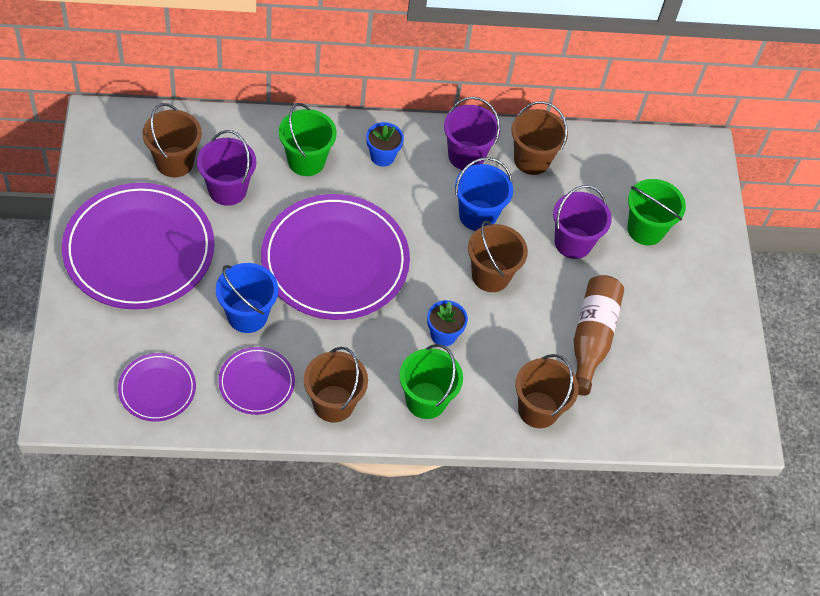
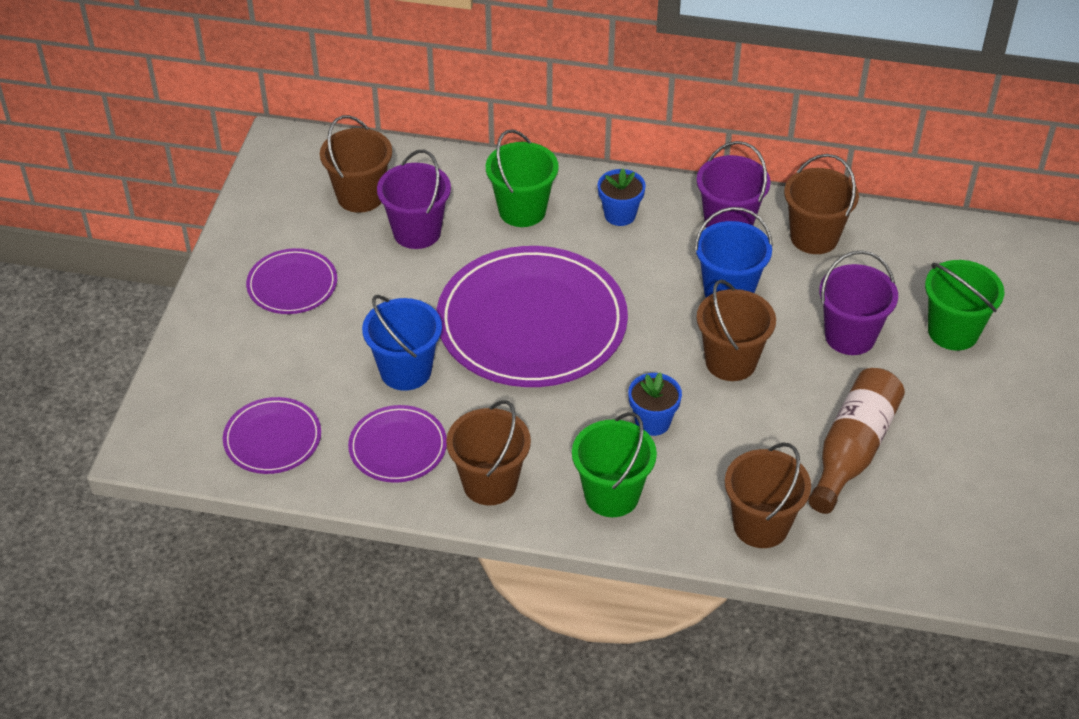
camera: 20 degrees right, 10 degrees down
(139, 249) = (292, 284): purple plate -> purple plate, size x0.48

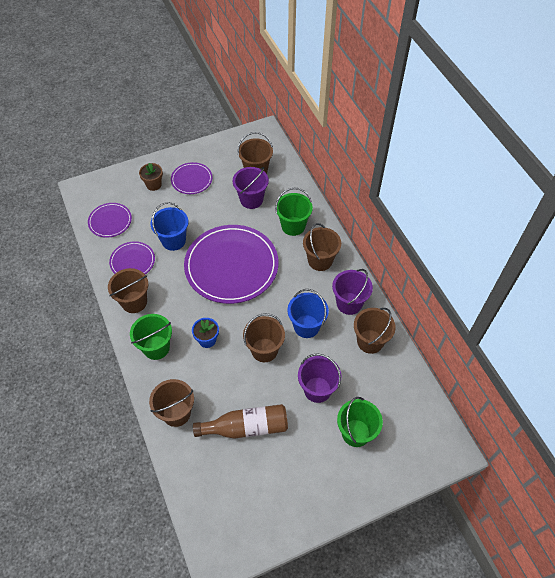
camera: 55 degrees right, 10 degrees up
(249, 340) = (154, 184): none -> brown flower pot
(620, 215) = (320, 260): blue flower pot -> brown bucket

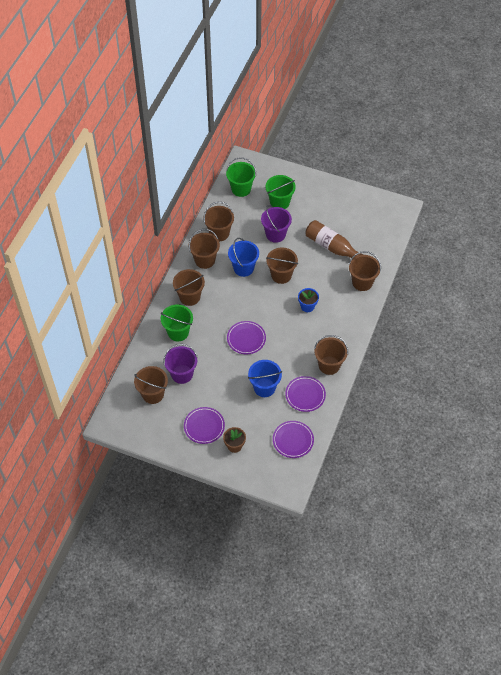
camera: 135 degrees left, 0 degrees up
(156, 347) = (341, 326): green bucket -> green bucket (241, 189)
(231, 266) = (246, 338): purple plate -> purple plate, size x0.48
(349, 303) = (205, 260): purple bucket -> brown bucket

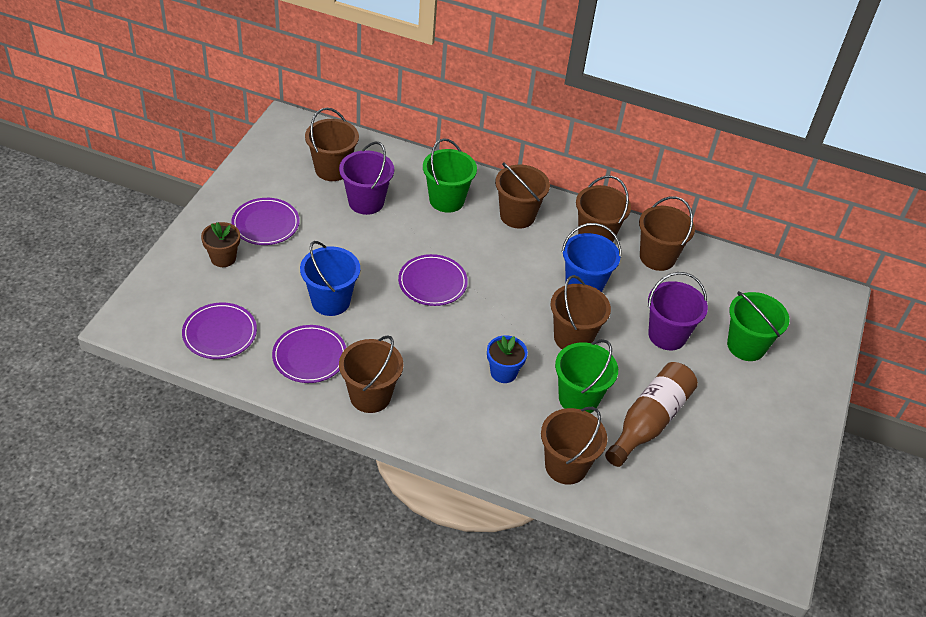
camera: 85 degrees right, 10 degrees down
(241, 189) = (765, 291): green bucket -> green bucket (578, 398)

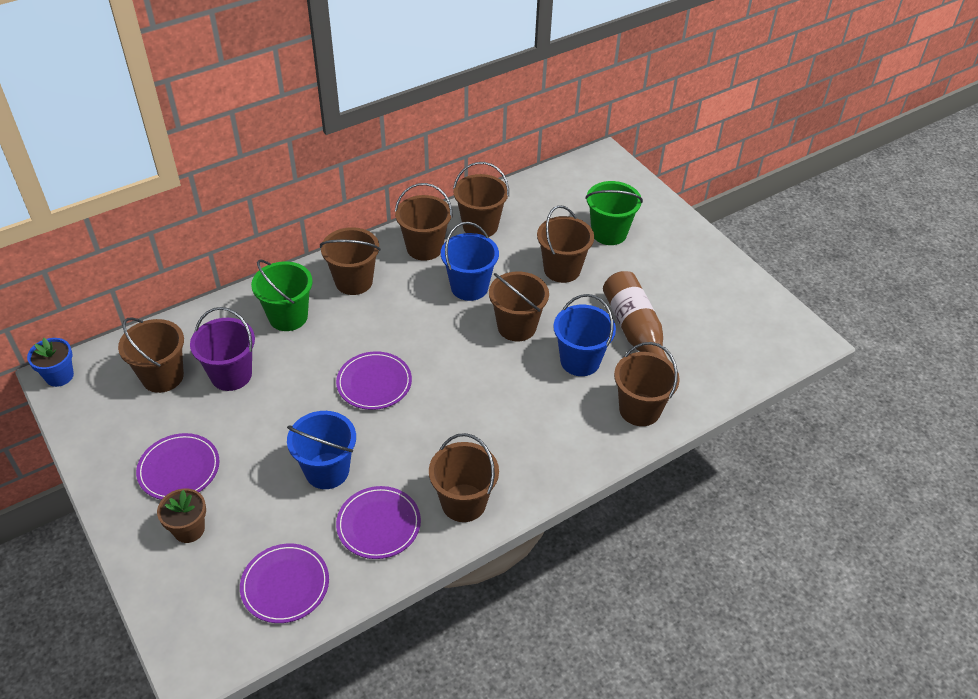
camera: 50 degrees left, 0 degrees up
(503, 372) = (514, 393): blue flower pot -> blue flower pot (59, 376)
(578, 398) = (580, 361): green bucket -> blue bucket
(667, 335) = (562, 269): purple bucket -> brown bucket

